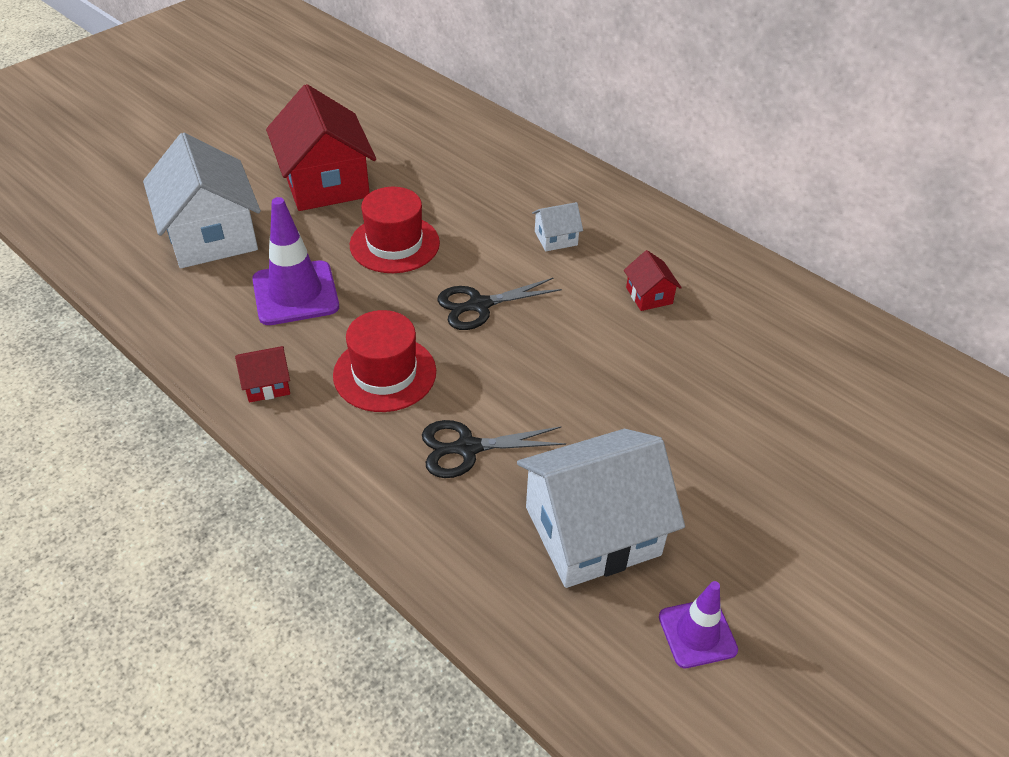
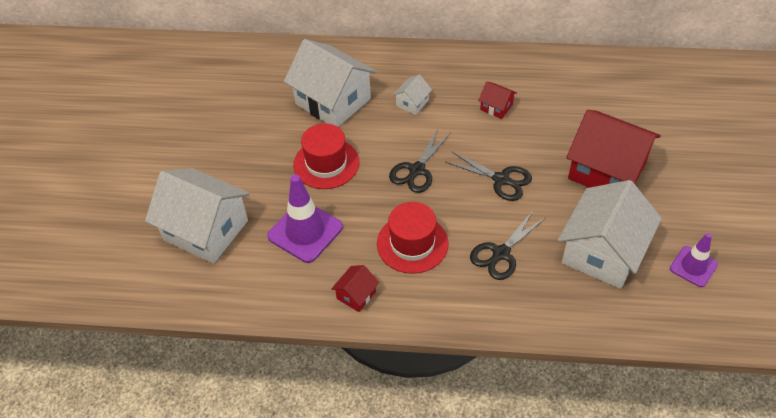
camera: 35 degrees left, 5 degrees up
(326, 183) = (236, 150): red house -> red house (606, 171)
(473, 191) = (333, 101): none -> white house
(563, 373) = (502, 180): none -> black scissors

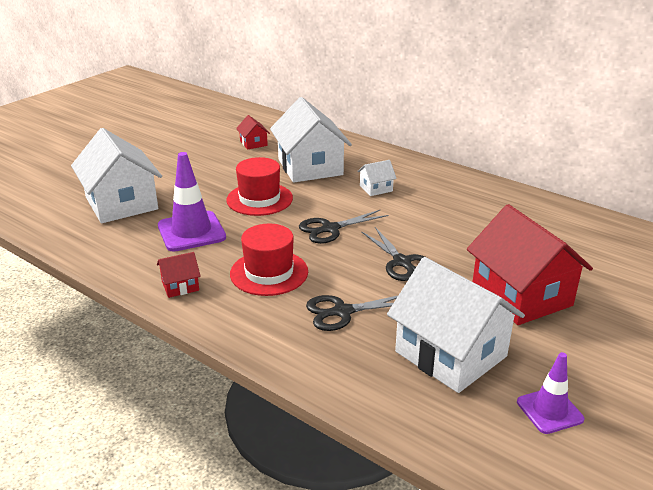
camera: 30 degrees right, 20 degrees down
(496, 107) = (452, 215): red house -> red house (253, 143)
(602, 252) = (451, 354): white house -> white house turned 75 degrees clockwise

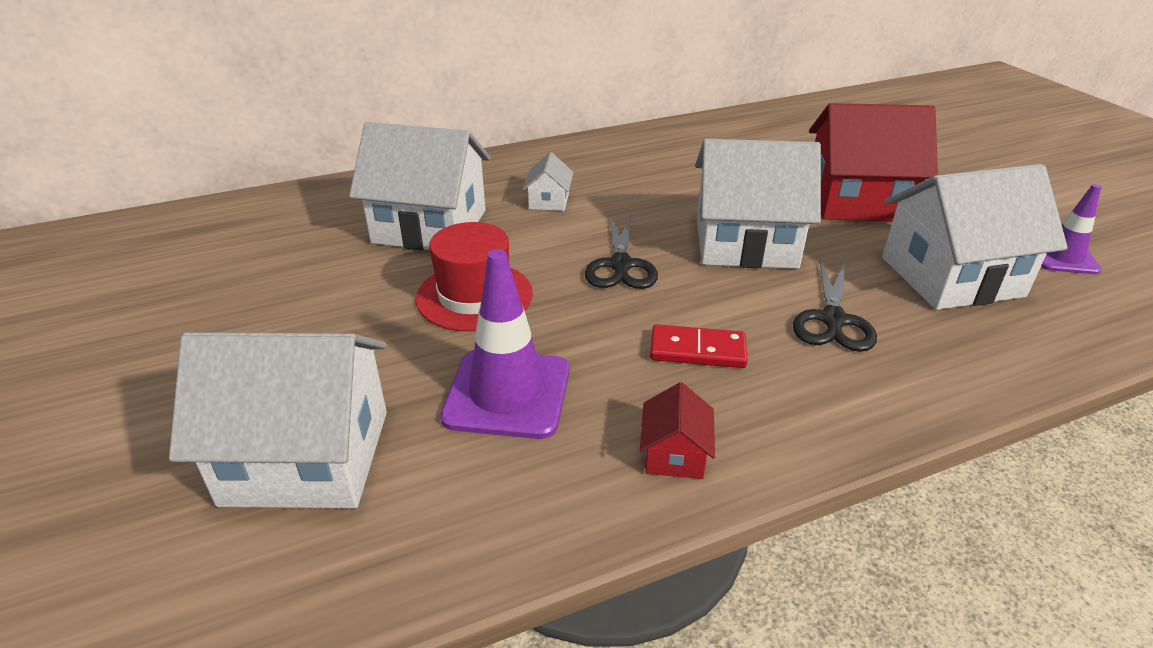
camera: 60 degrees left, 5 degrees up
(253, 143) = (284, 248): red house -> none
(269, 273) = (697, 350): red hat -> red domino
(402, 263) = (745, 243): black scissors -> white house

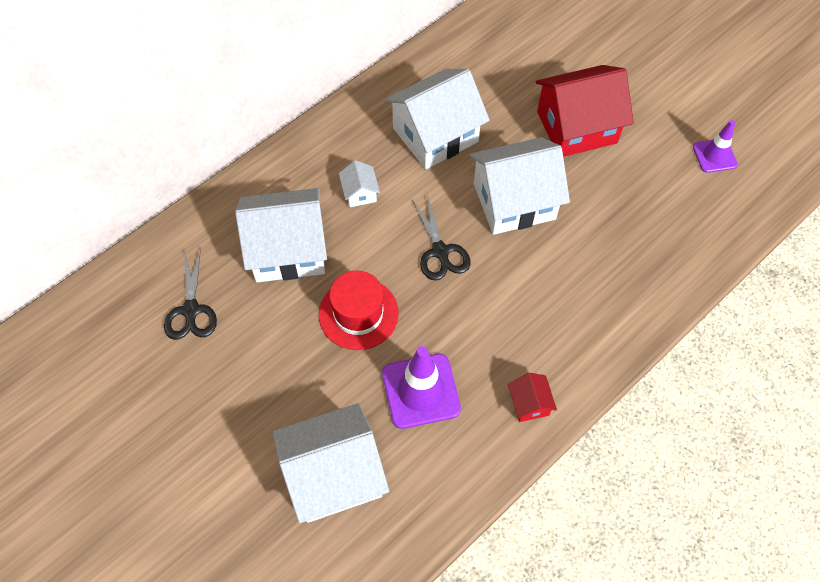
camera: 20 degrees left, 25 degrees up
(697, 350) = (516, 318): red domino -> none
(833, 321) = (587, 265): black scissors -> black scissors (191, 311)
(951, 276) = (650, 198): white house -> white house (435, 135)

